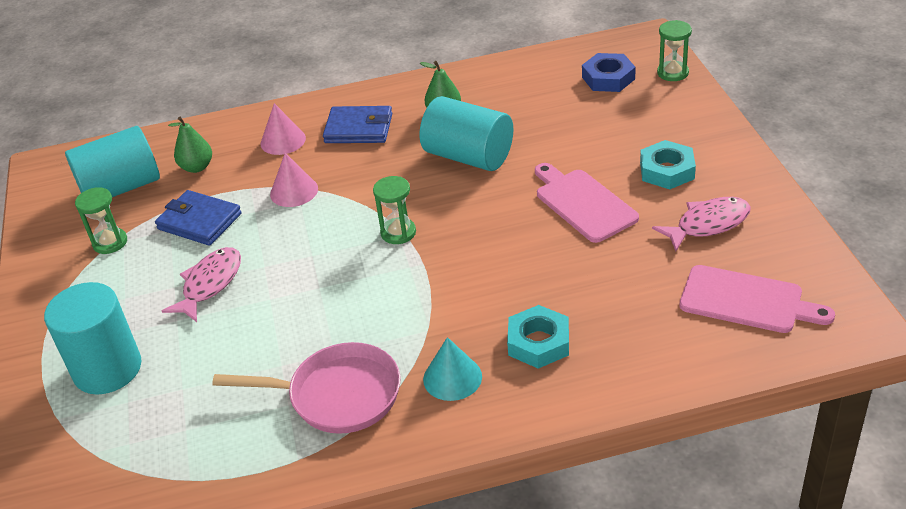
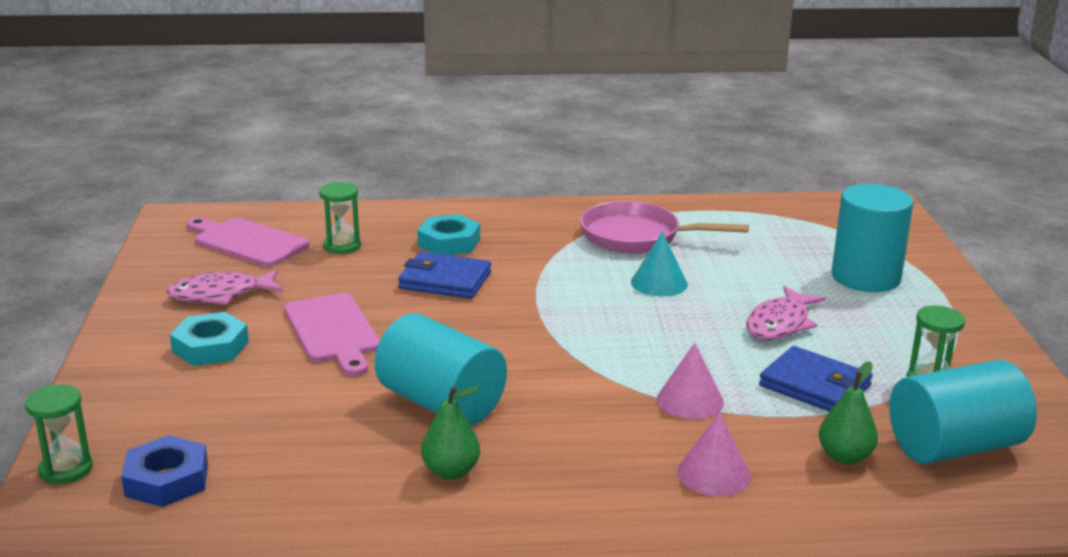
camera: 175 degrees left, 15 degrees down
(359, 128) = (591, 471): blue wallet -> blue wallet (445, 280)
(398, 232) = (558, 337): green hourglass -> green hourglass (342, 246)
(452, 378) = (534, 233): turquoise cone -> turquoise cone (659, 283)

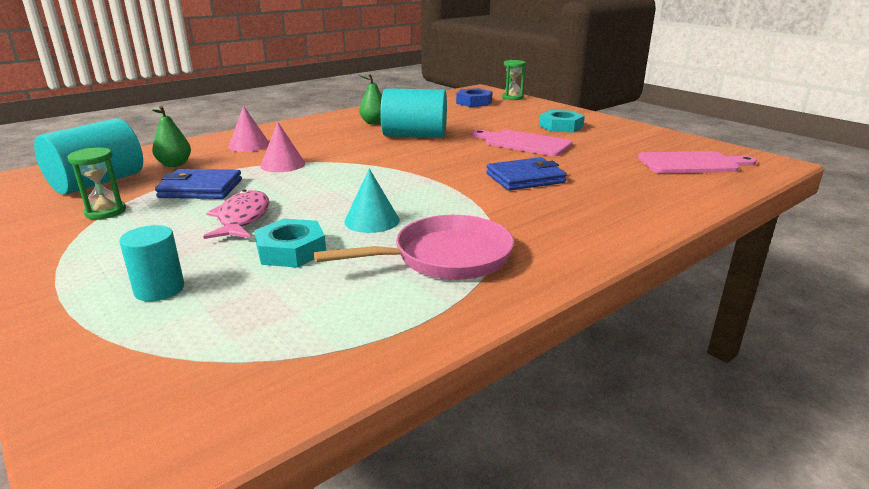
camera: 145 degrees right, 0 degrees up
(220, 295) = (618, 141): pink fish -> none
(342, 246) = (637, 177): green hourglass -> none
(449, 242) = (581, 201): turquoise nut -> turquoise nut (291, 250)
(865, 277) = (159, 289): turquoise cylinder -> turquoise cylinder, size x0.56

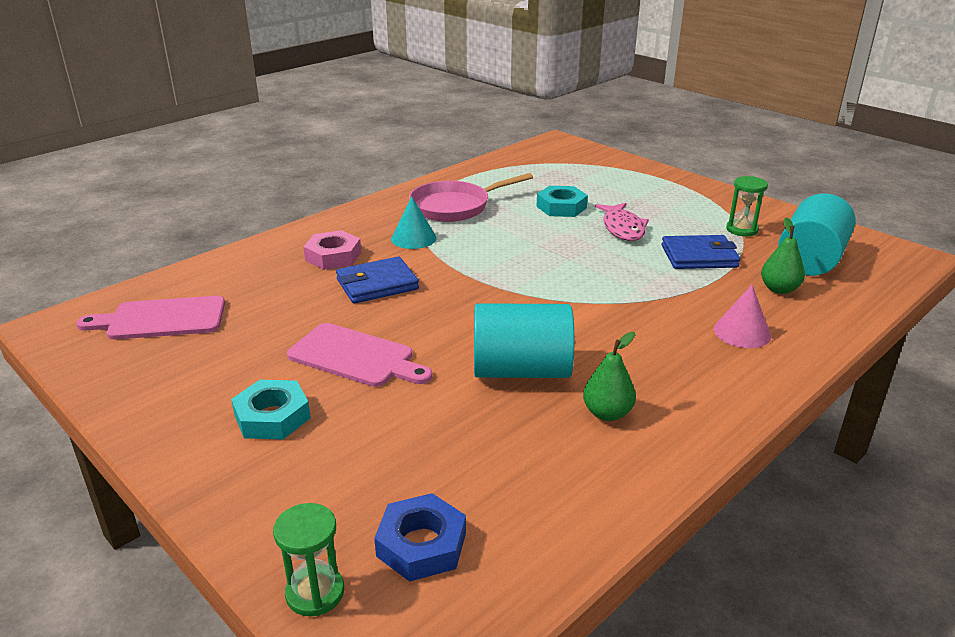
camera: 175 degrees right, 5 degrees up
(159, 289) = (618, 185): turquoise cylinder -> none
(282, 164) = (656, 295): pink cone -> none
(372, 220) = (517, 231): turquoise cone -> turquoise cone (413, 238)
(582, 201) = (333, 256): none -> pink nut

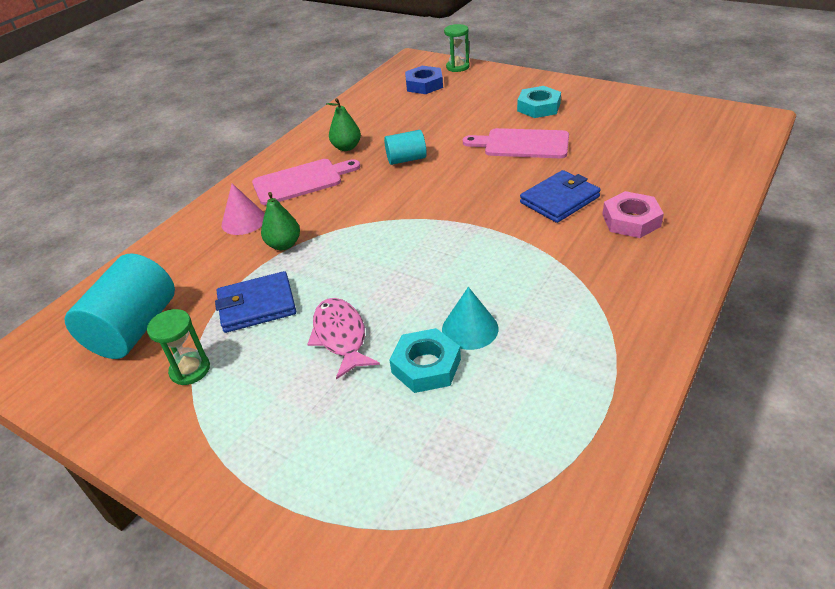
camera: 170 degrees right, 10 degrees up
(161, 319) = (689, 137): pink cutting board -> pink cutting board (301, 181)
(413, 238) = (573, 262): turquoise cone -> turquoise cone (470, 329)
(455, 207) = (567, 332): pink pan -> none
(521, 370) = (406, 159): turquoise cylinder -> turquoise cylinder, size x0.56
(779, 289) = (191, 275): green pear -> green pear (284, 245)

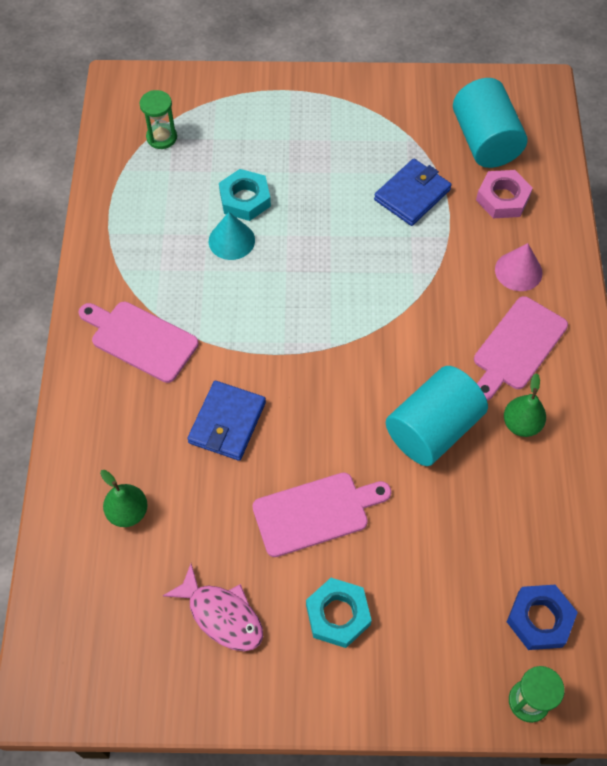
camera: 145 degrees right, 20 degrees up
(190, 370) = (407, 132): green hourglass -> green hourglass (161, 137)
(284, 245) = (451, 259): green pear -> green pear (128, 512)
(341, 337) = (323, 196): pink fish -> pink fish (222, 615)
(406, 159) = (433, 429): turquoise cylinder -> turquoise cylinder, size x1.78
(614, 274) = (140, 339): none -> pink cutting board
(631, 220) = (145, 418): pink nut -> pink nut (502, 198)

